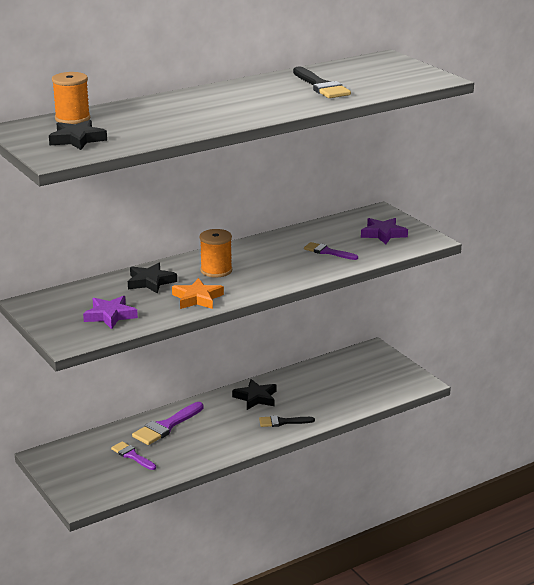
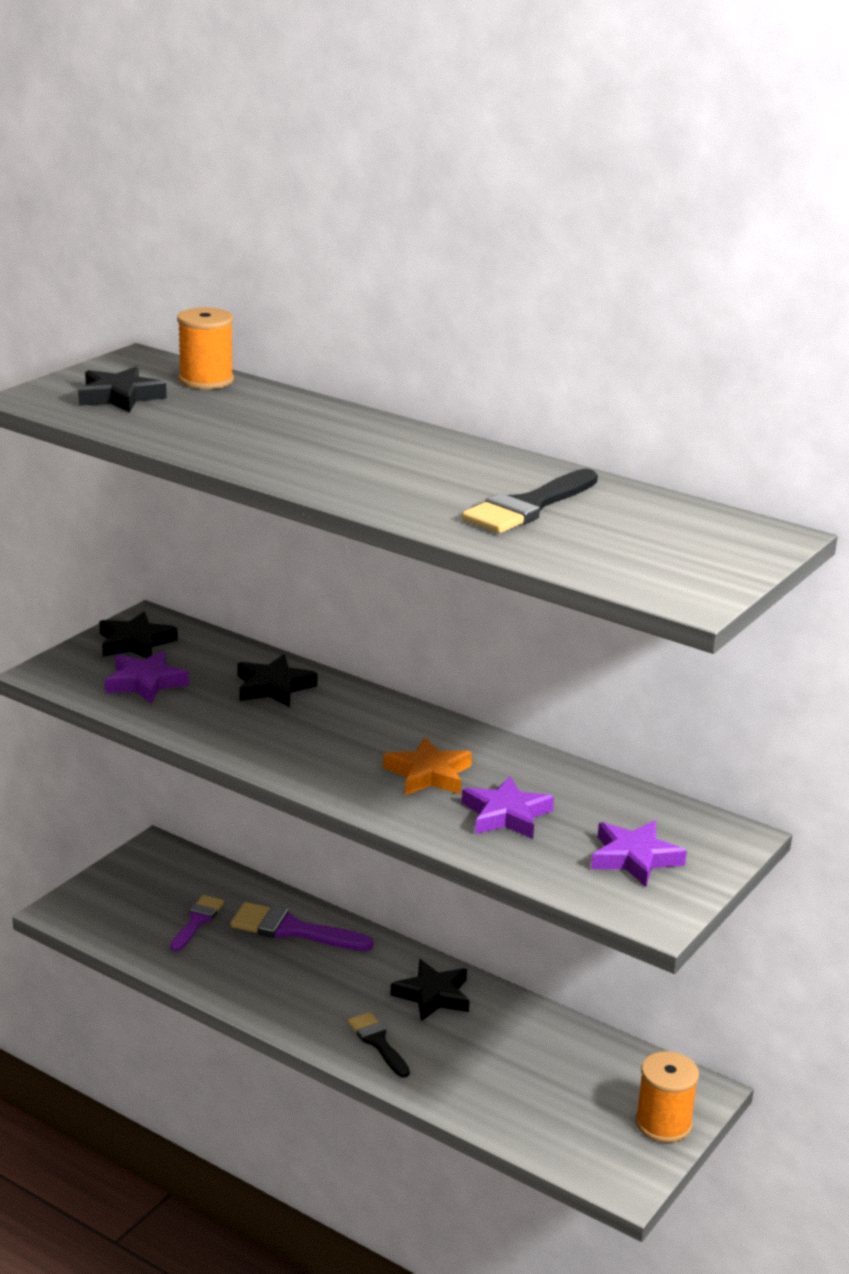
camera: 65 degrees right, 0 degrees up
(56, 311) = (135, 643): none -> black star
(197, 298) = (243, 735): orange star -> orange star (428, 774)
(216, 270) = (352, 730): orange spool -> orange spool (663, 1124)
(327, 252) = (506, 815): purple brush -> purple star

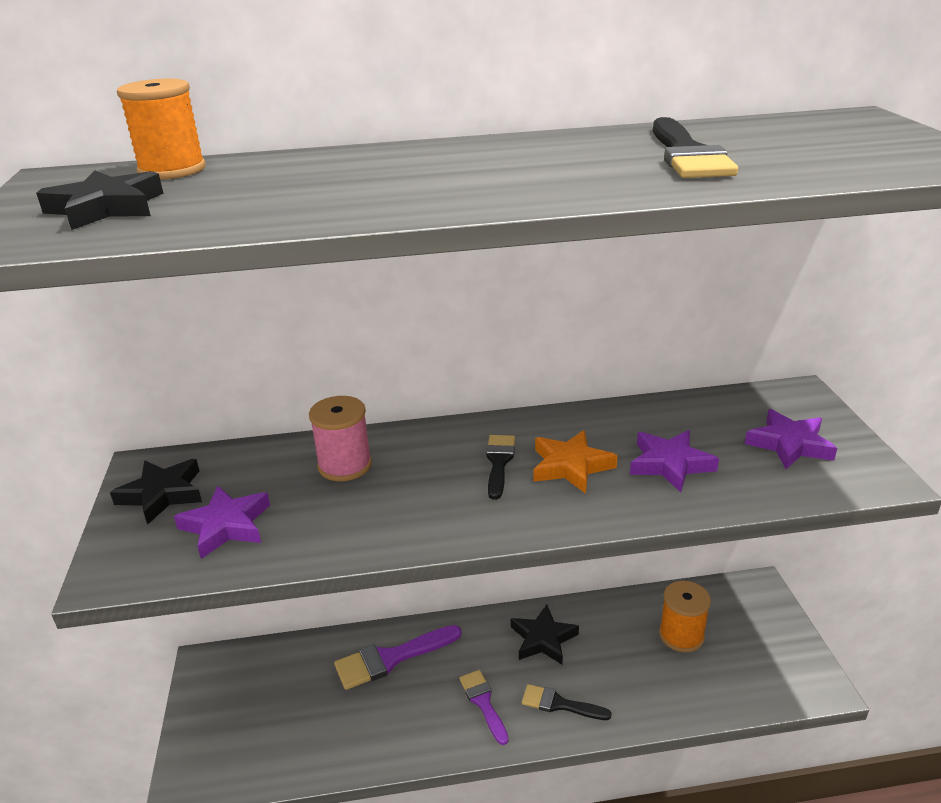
camera: 40 degrees left, 5 degrees up
(197, 921) = (313, 704): purple brush -> purple brush (483, 703)
(273, 687) = (345, 465): black star -> pink spool
(381, 743) = (499, 462): none -> black brush
(663, 1124) = (775, 626): orange spool -> orange spool (681, 635)

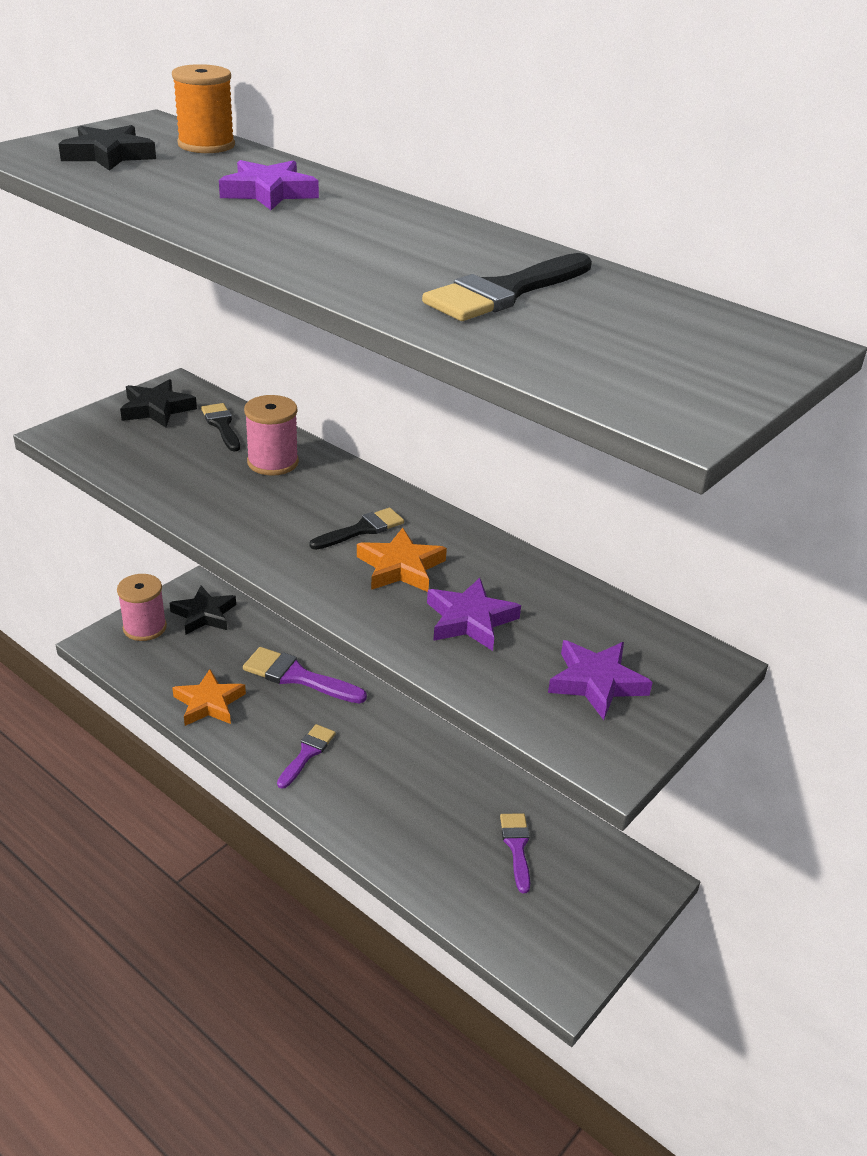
camera: 45 degrees right, 5 degrees up
(210, 732) = (145, 627): none -> pink spool
(226, 526) = (152, 450): purple star -> purple star (269, 192)
(359, 738) = (209, 703): none -> orange star
(543, 639) = (411, 754): black star -> black star (204, 614)
(559, 704) = (351, 801): black brush -> black brush (222, 425)
(681, 635) = (516, 847): orange spool -> purple brush

